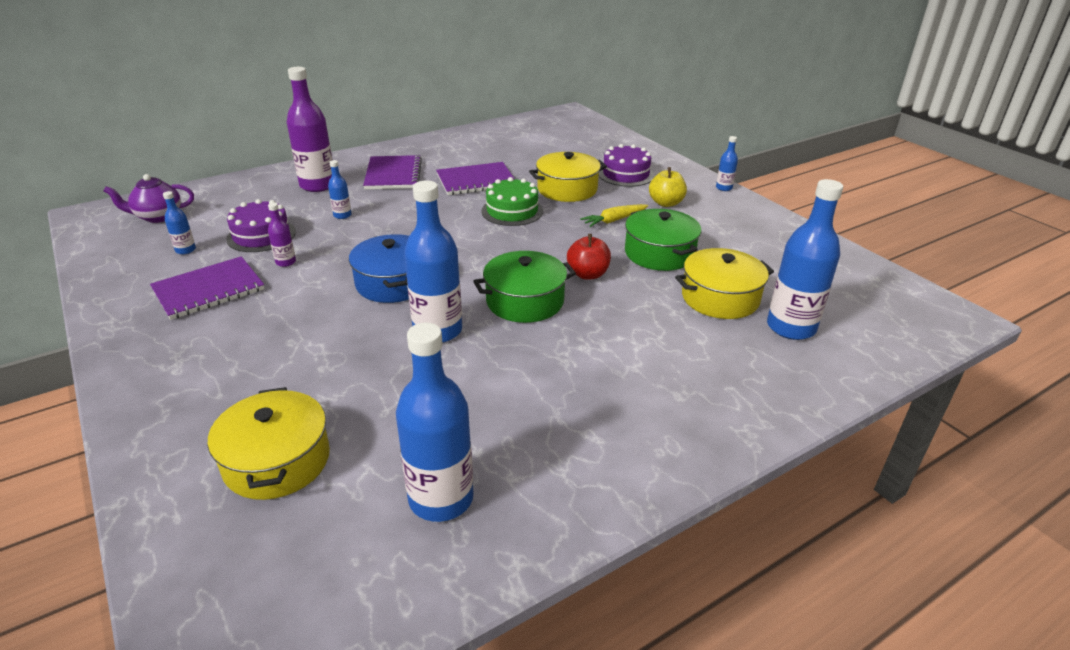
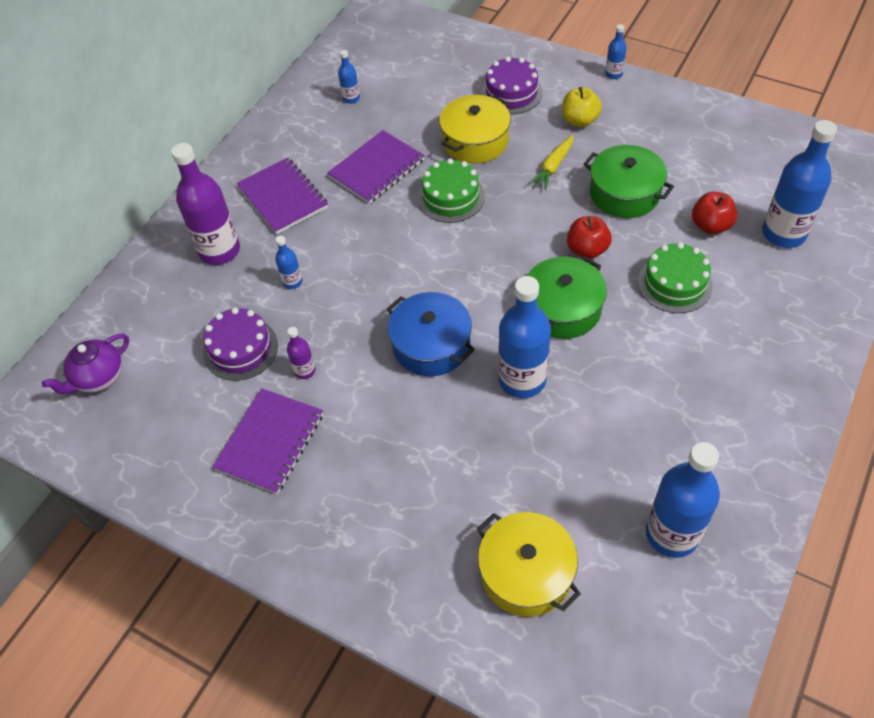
camera: 25 degrees left, 20 degrees up
(185, 250) = (186, 406): blue bottle -> blue bottle (351, 98)
(645, 322) = (674, 283): none -> green cake
(720, 298) = (710, 226): yellow pot -> red apple

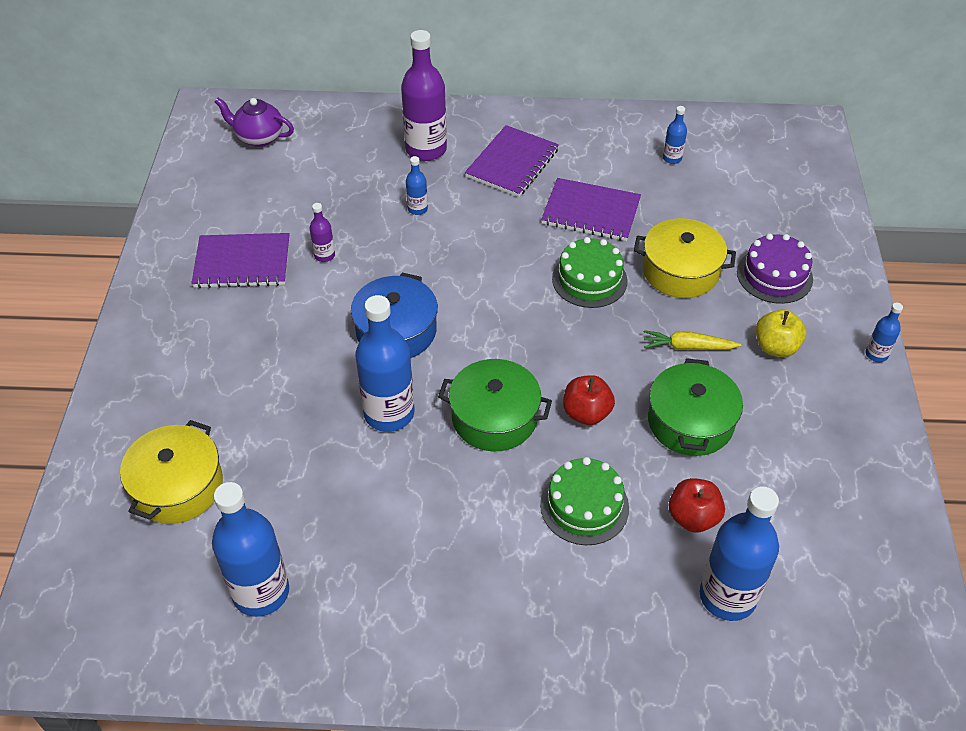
camera: 60 degrees right, 5 degrees down
(240, 349) = (327, 206): purple cake -> none

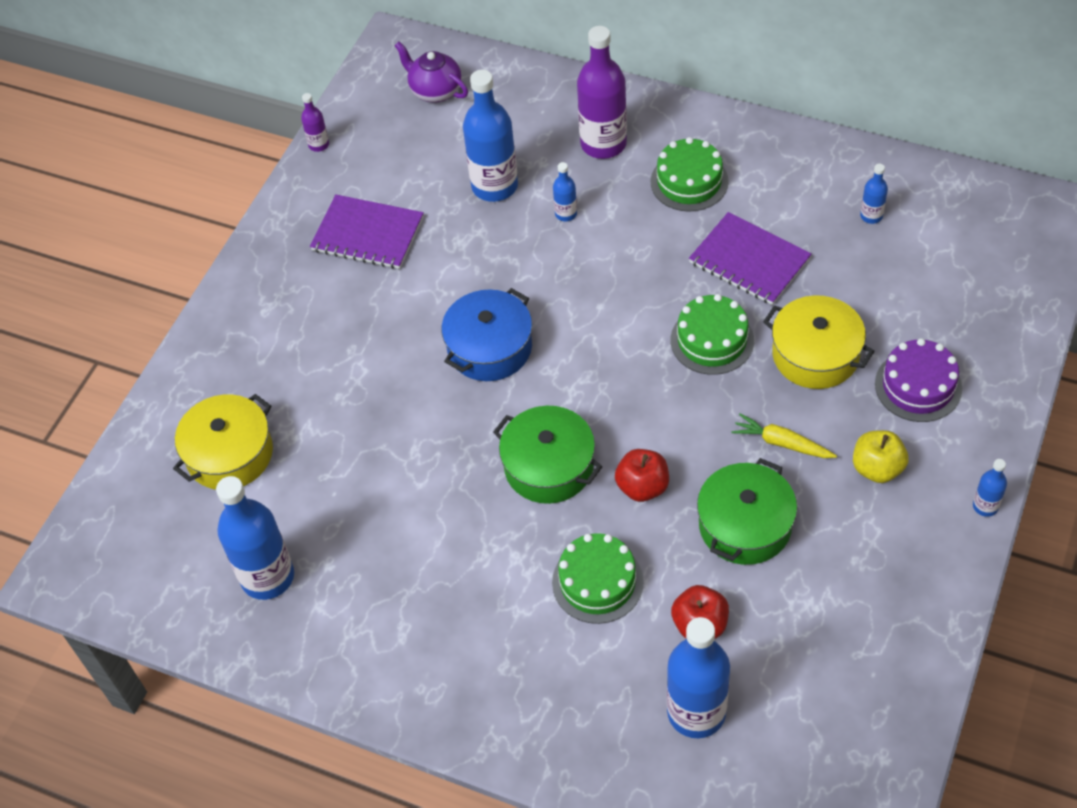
camera: 25 degrees right, 5 degrees up
(324, 255) = (451, 245): purple bottle -> purple bottle (319, 145)
(389, 413) = (448, 434): blue bottle -> blue bottle (494, 186)
(512, 163) = (689, 181): purple notebook -> green cake

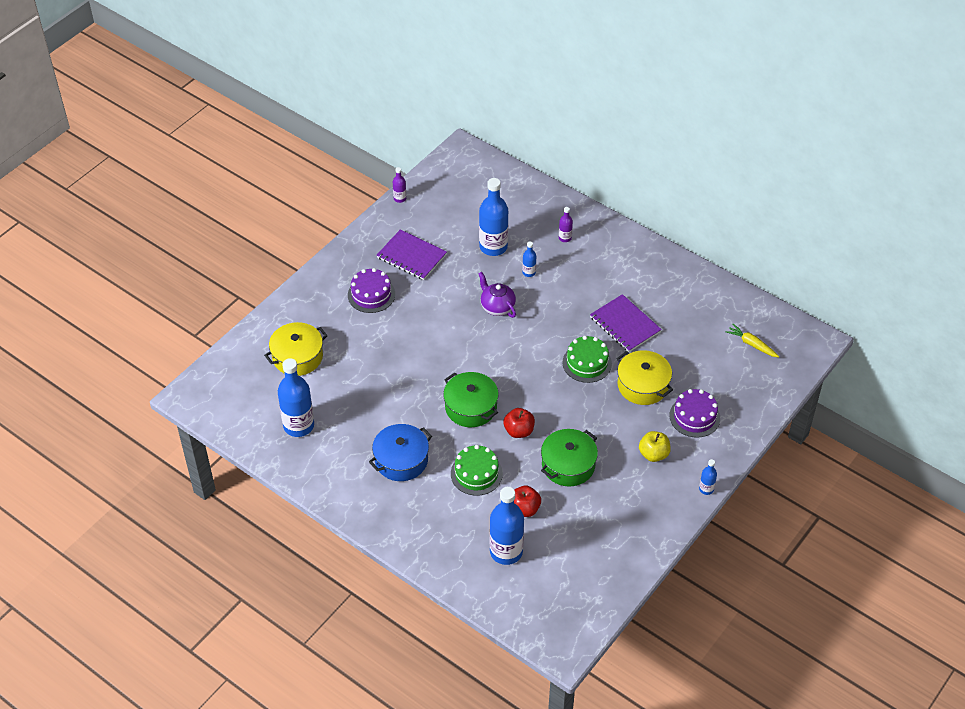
camera: 10 degrees right, 5 degrees down
(321, 315) = (371, 294): none -> purple cake
(435, 91) = (477, 183): purple teapot -> purple teapot (497, 307)
(490, 348) = (460, 336): blue pot -> blue pot (401, 460)
(603, 144) = (565, 238): purple bottle -> purple bottle, size x0.46
(689, 181) = (607, 272): green cake -> none
(782, 443) = (605, 428): yellow carrot -> yellow carrot (751, 344)
(871, 216) = (705, 317): blue bottle -> none

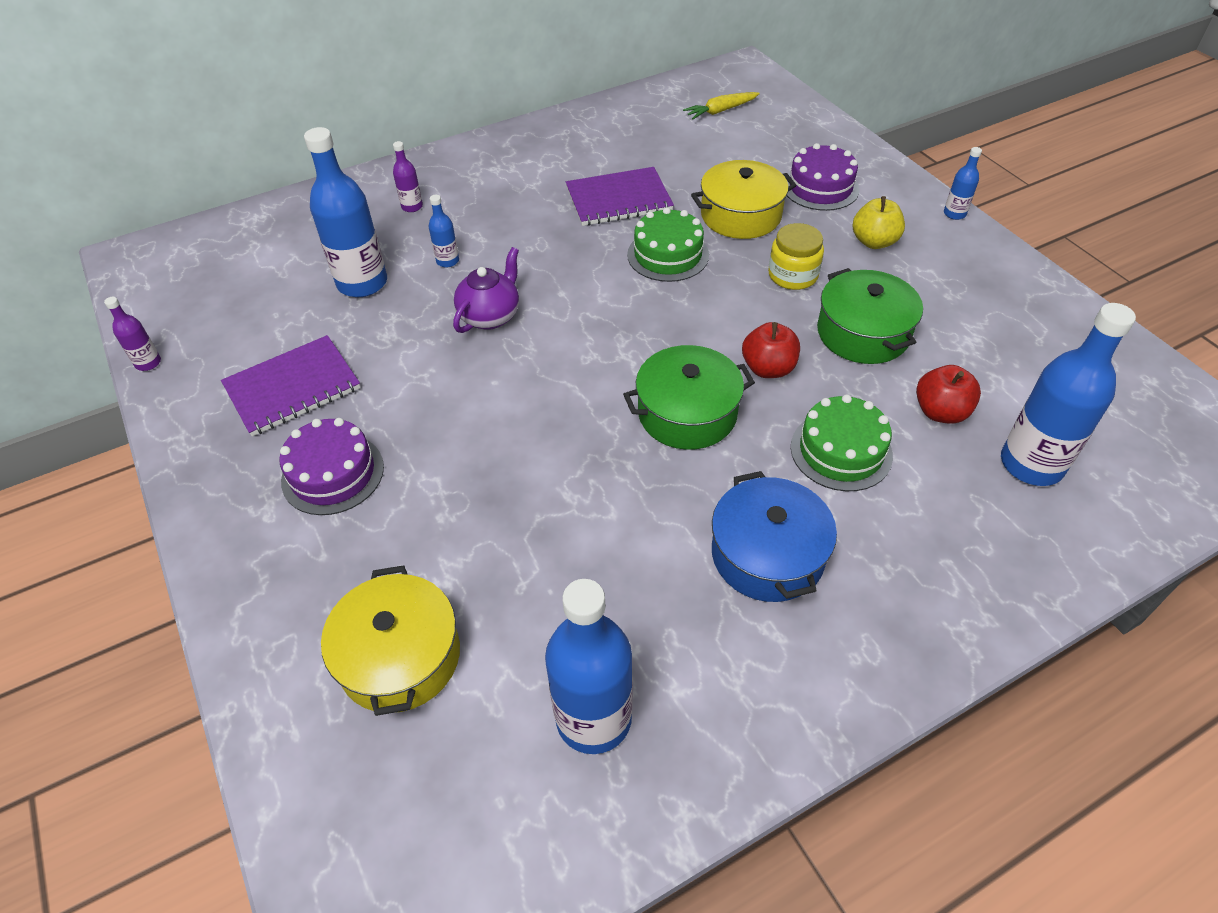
camera: 65 degrees left, 0 degrees up
(497, 307) = (490, 316): purple teapot -> purple teapot turned 135 degrees clockwise
(600, 423) = (792, 275): none -> yellow jar

